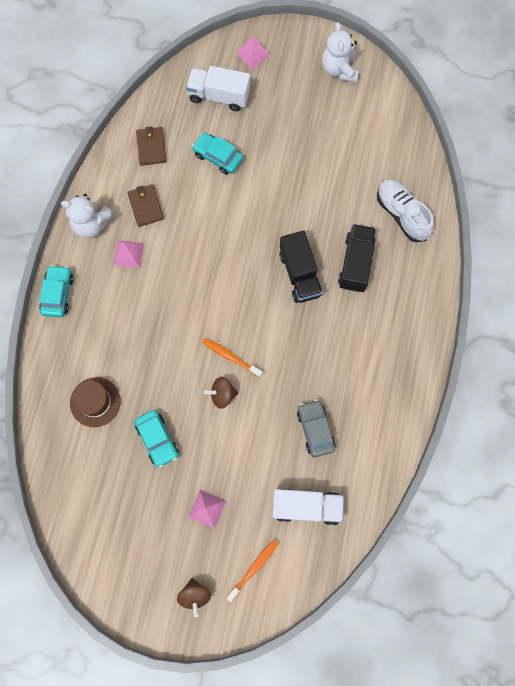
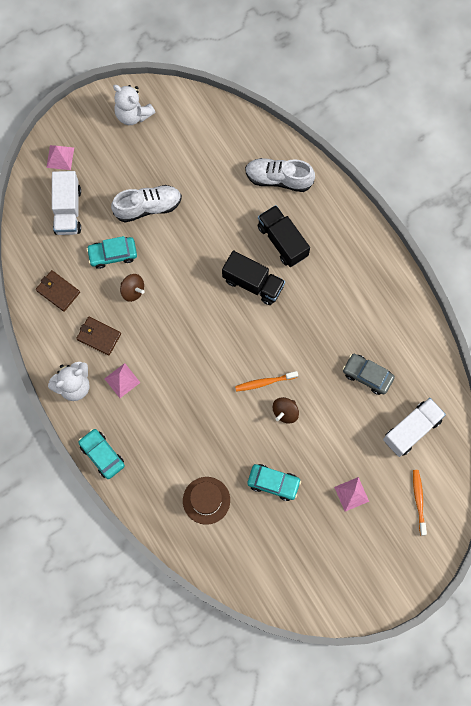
camera: 45 degrees left, 0 degrees up
(195, 595) = (400, 554): brown spinning top -> brown spinning top (133, 291)
(219, 96) = (68, 210): white truck -> white truck turned 60 degrees counterclockwise
(280, 146) = (148, 207): none -> white shoe

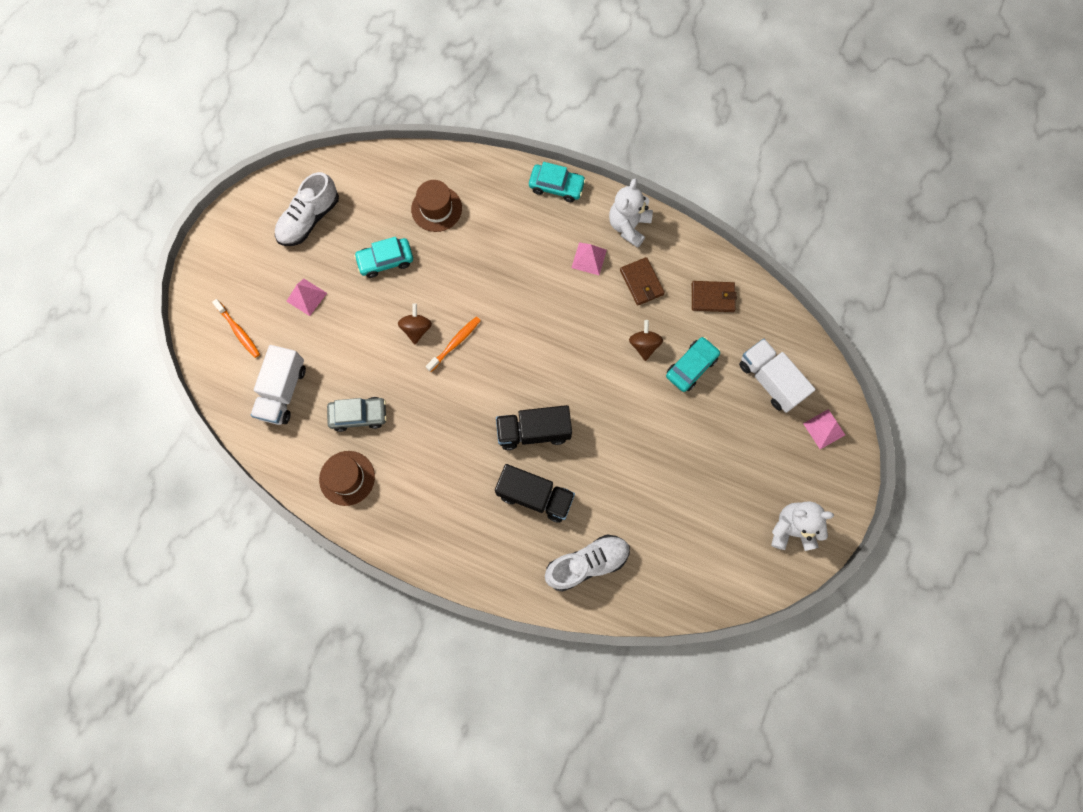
camera: 145 degrees right, 0 degrees up
(99, 336) = (641, 282): brown wallet -> brown wallet turned 75 degrees clockwise
(133, 291) = (644, 345): brown spinning top -> brown spinning top turned 90 degrees clockwise
(148, 207) = (696, 438): white shoe -> white shoe (309, 219)
(402, 337) = (347, 478): none -> brown hat

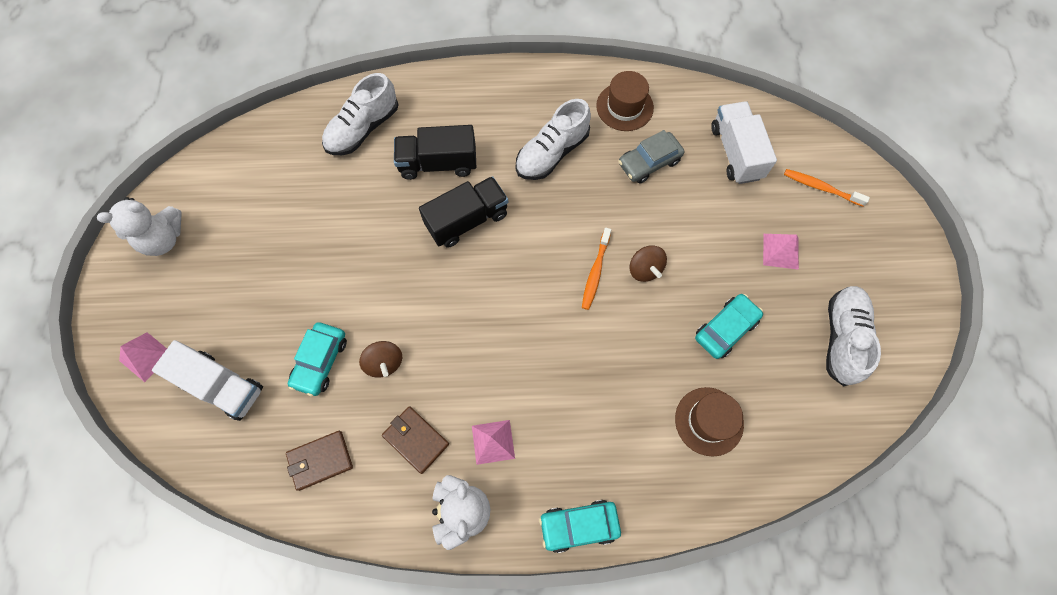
camera: 155 degrees right, 5 degrees down
(434, 461) = (551, 153): none -> white shoe

